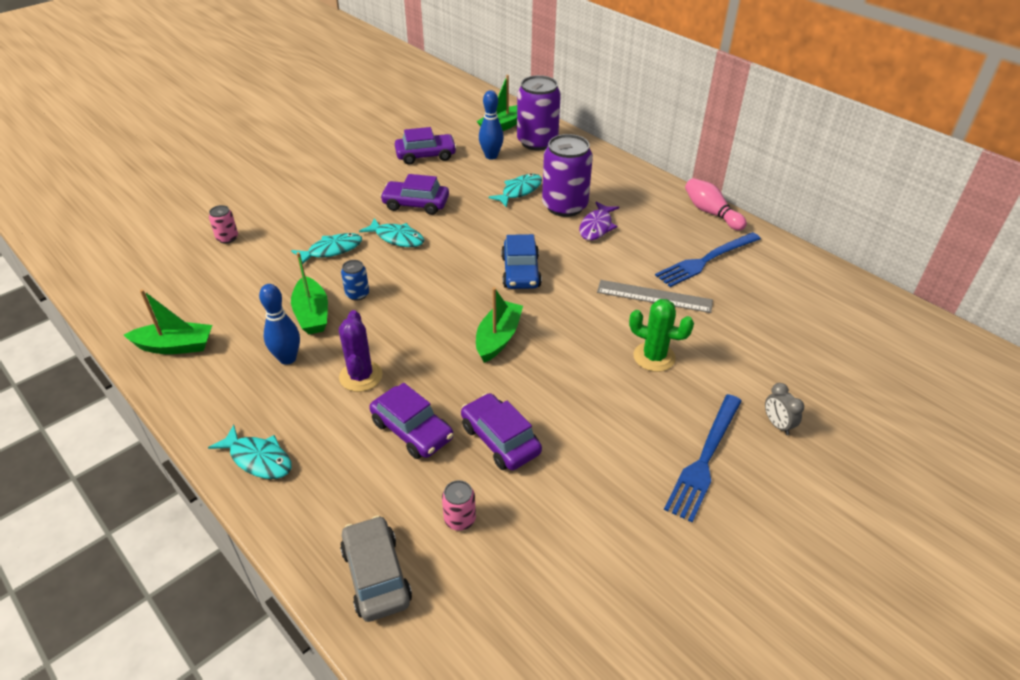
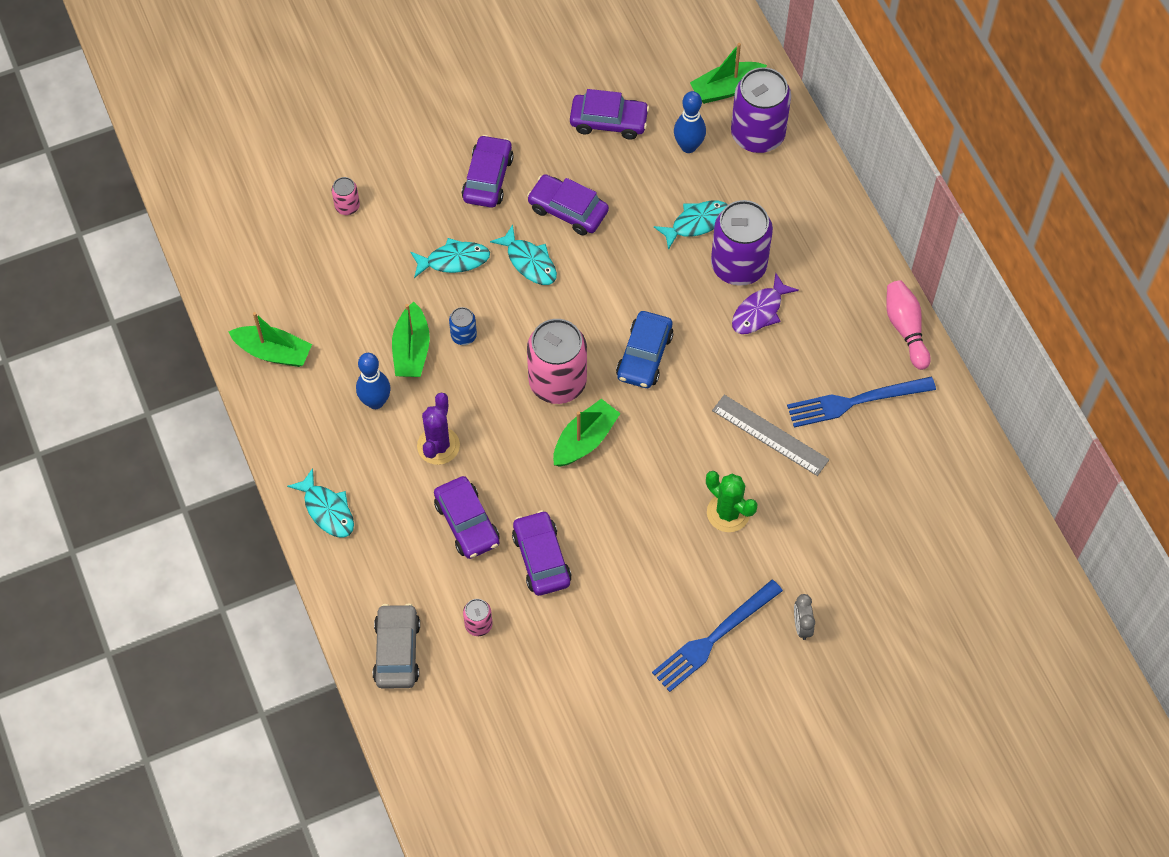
camera: 20 degrees right, 20 degrees up
(343, 200) = (487, 178): none -> purple car
(454, 305) = (557, 382): none -> pink can

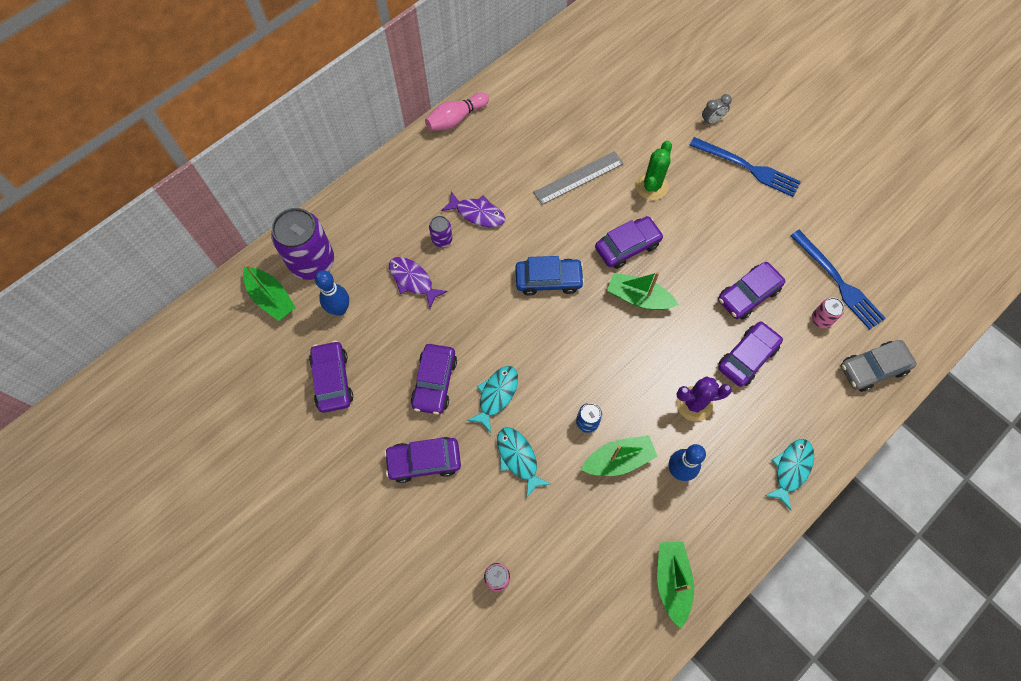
camera: 110 degrees left, 5 degrees up
(557, 382) = (598, 334): pink can -> none
(655, 453) = (627, 246): none -> purple car
(696, 223) = (413, 280): turquoise fish -> purple fish
(738, 265) = (442, 239): purple can -> purple can, size x0.45
(770, 435) = (578, 178): grey ruler -> grey ruler turned 45 degrees clockwise
(855, 401) = (528, 134): blue fork -> blue fork (838, 282)

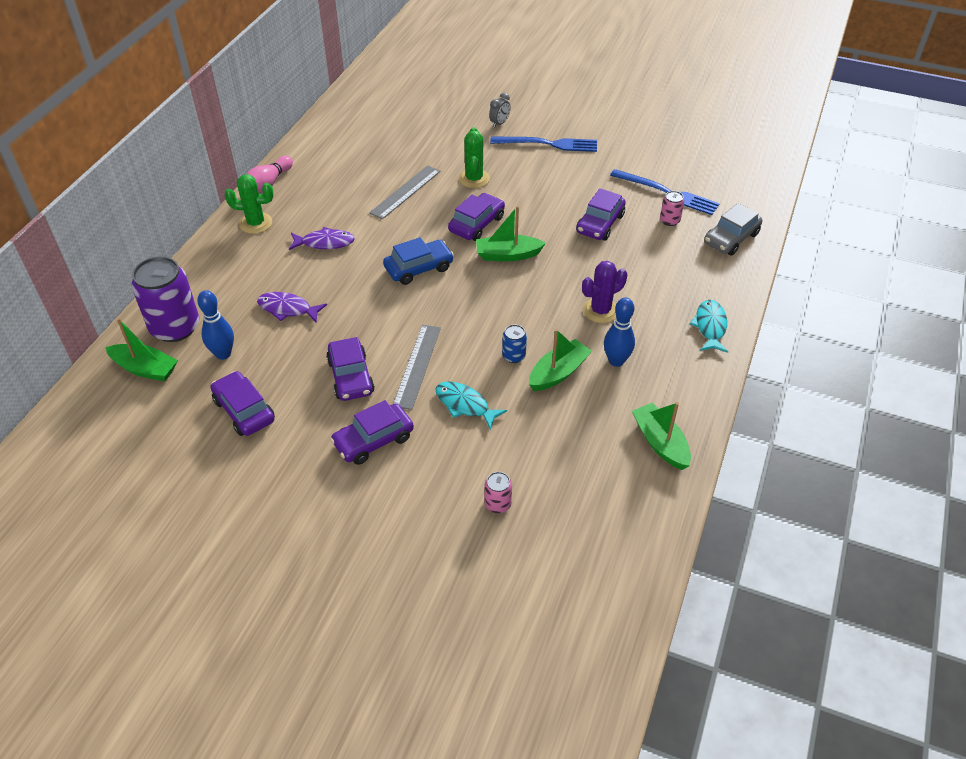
camera: 25 degrees left, 20 degrees down
(426, 164) = (255, 223): none -> green cactus
(442, 239) = (300, 271): purple can -> none
(496, 395) = (417, 366): turquoise fish -> grey ruler
(747, 357) = (625, 264): purple car -> none

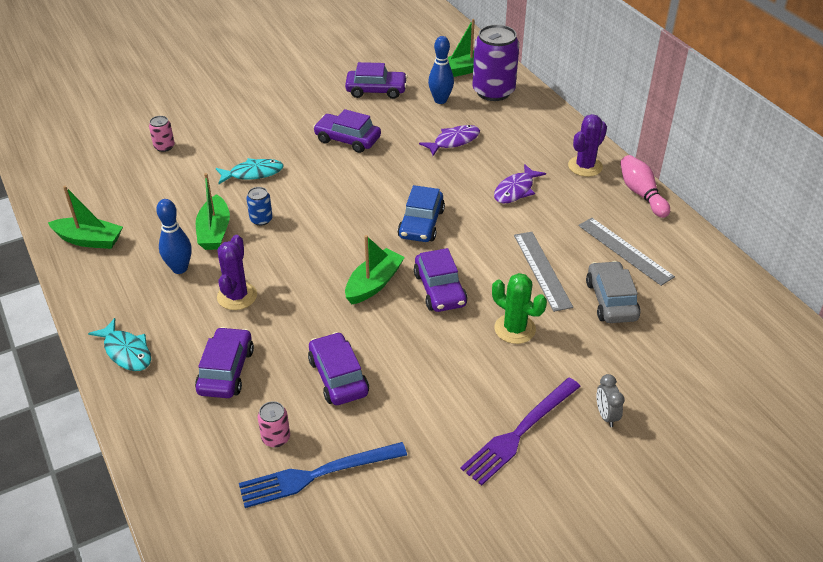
camera: 130 degrees right, 5 degrees down
(255, 223) = (585, 166): green cactus -> purple cactus
(373, 440) = (281, 125): purple car -> purple car (226, 371)
(417, 366) = (317, 171): grey ruler -> grey ruler (625, 250)
(548, 144) = (519, 432): blue fork -> purple fork
(731, 238) = (189, 468): grey car -> grey car (611, 300)

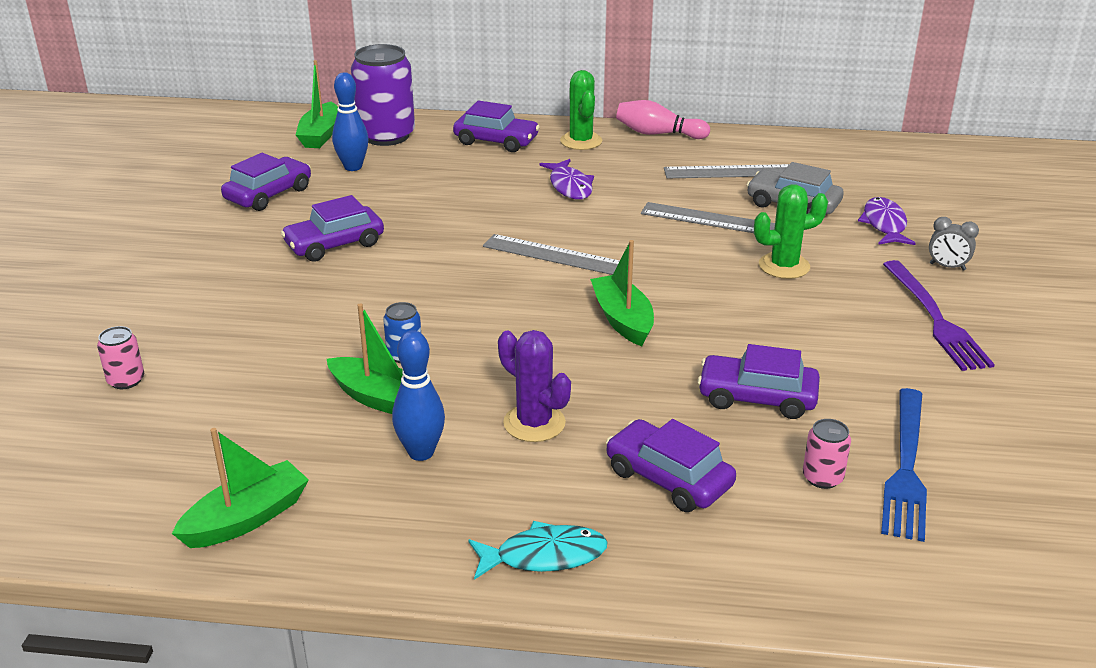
camera: 55 degrees left, 10 degrees down
(253, 173) = (300, 330): turquoise fish -> none
(421, 223) = (555, 255): blue car -> grey ruler
(440, 289) = (678, 284): purple car -> purple car (496, 141)
(454, 141) = (439, 187): purple fish -> purple fish (884, 224)
(585, 166) = (581, 141): purple cactus -> green cactus

